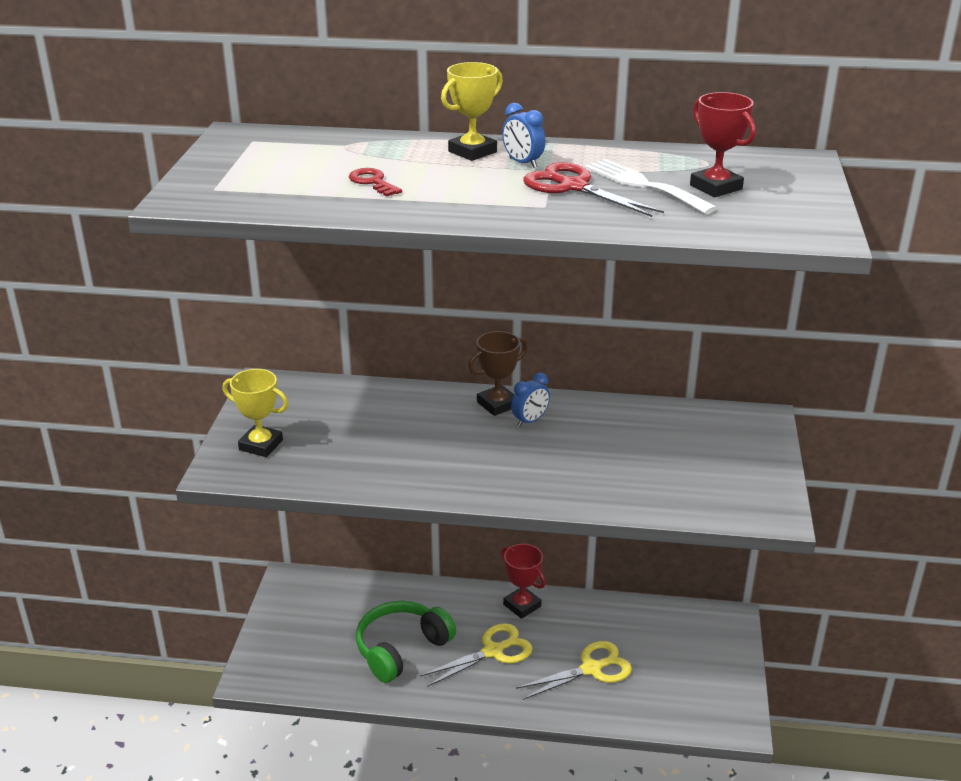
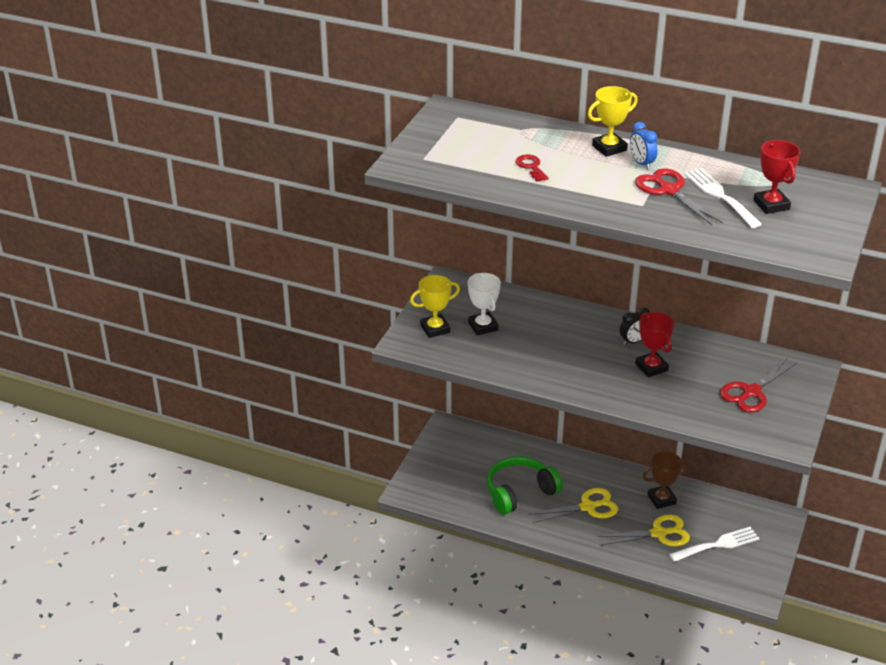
camera: 15 degrees right, 5 degrees up
(261, 445) = (435, 329): yellow trophy -> yellow trophy turned 60 degrees counterclockwise
(326, 432) = (483, 326): none -> white trophy
(497, 404) = (613, 324): brown trophy -> brown trophy (661, 499)
(522, 605) = (619, 477): red trophy -> red trophy (651, 367)
(530, 421) = (633, 341): blue clock -> black clock
(668, 669) = (718, 544): none -> white fork
(701, 459) = (751, 392): none -> red scissors

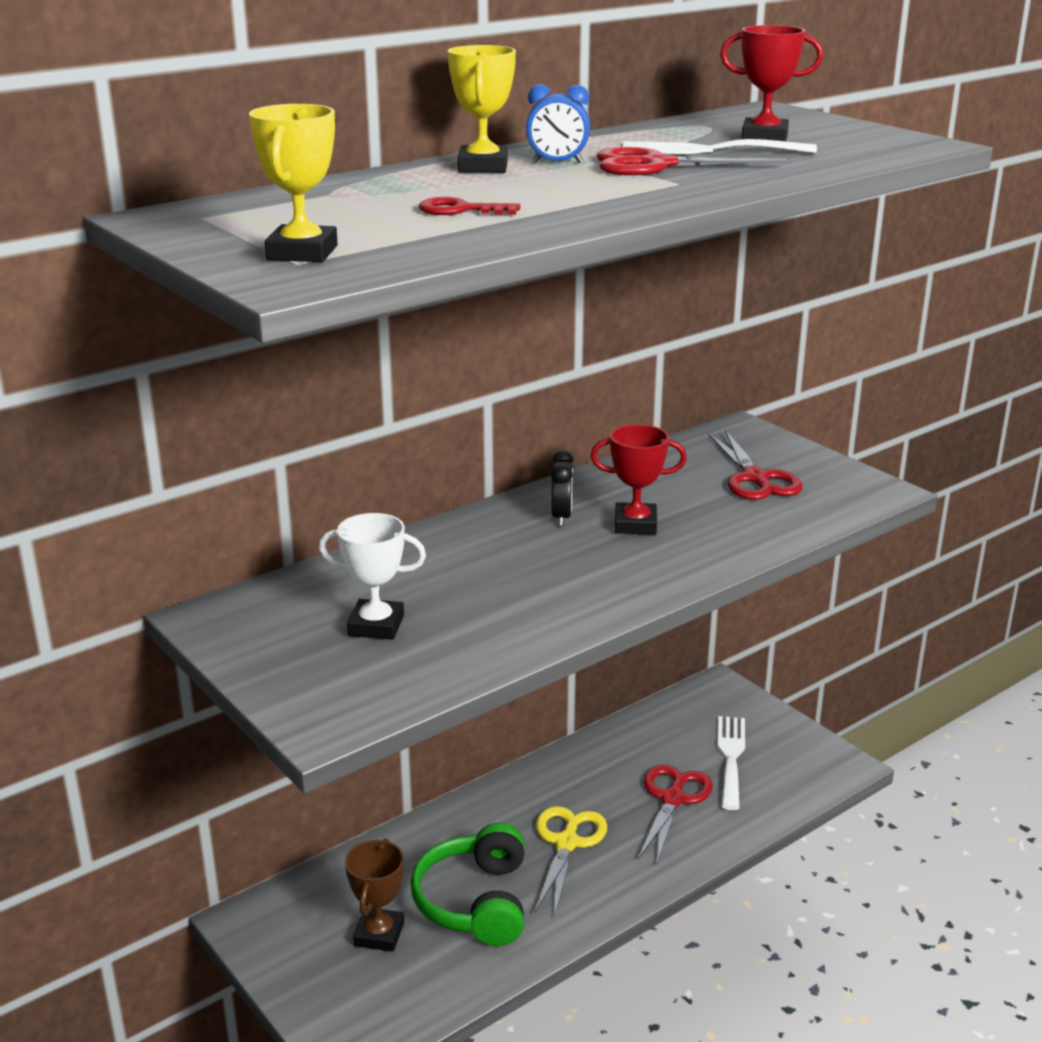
camera: 60 degrees left, 10 degrees down
(435, 329) = (323, 675): yellow trophy -> yellow trophy (302, 253)
(659, 533) = (672, 799): yellow scissors -> red scissors
(661, 499) = (608, 767): brown trophy -> brown trophy (379, 934)

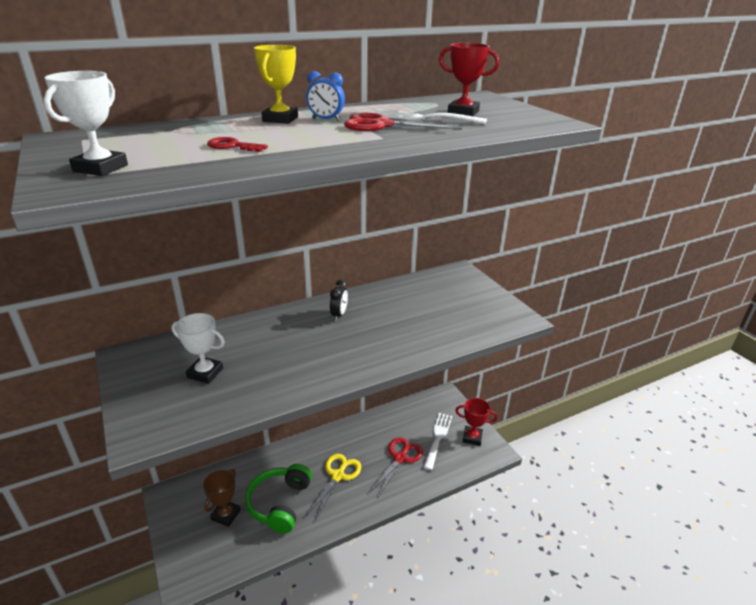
camera: 10 degrees right, 5 degrees up
(302, 253) = (100, 168): yellow trophy -> white trophy
(635, 524) = (376, 324): red trophy -> red trophy (472, 437)
(755, 478) = (454, 303): red scissors -> none

